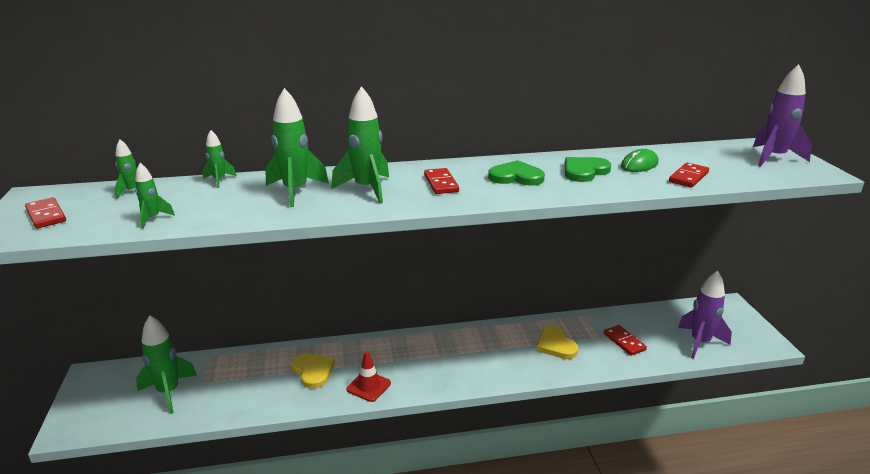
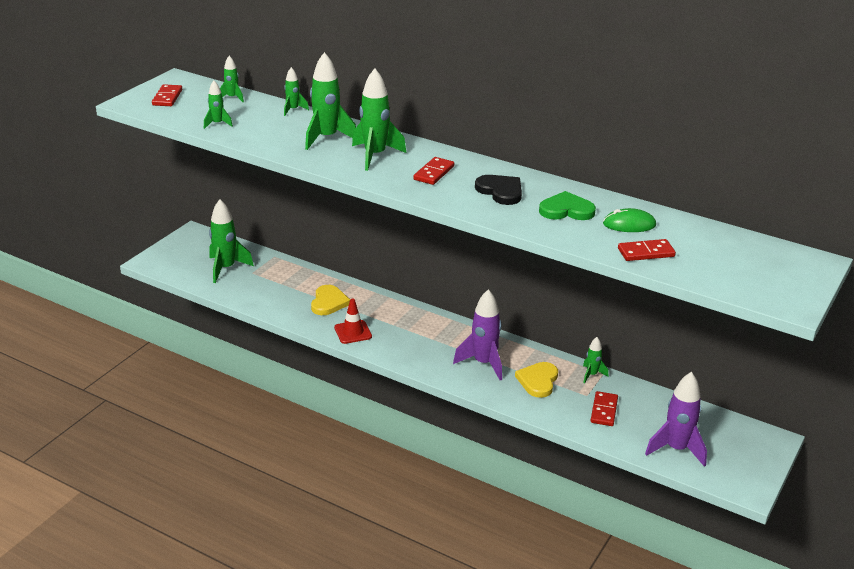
camera: 40 degrees right, 5 degrees up
(516, 177) = (500, 191): green heart -> black heart
(579, 320) = (592, 375): none -> green rocket
(773, 158) = (780, 273): purple rocket -> purple rocket (483, 363)

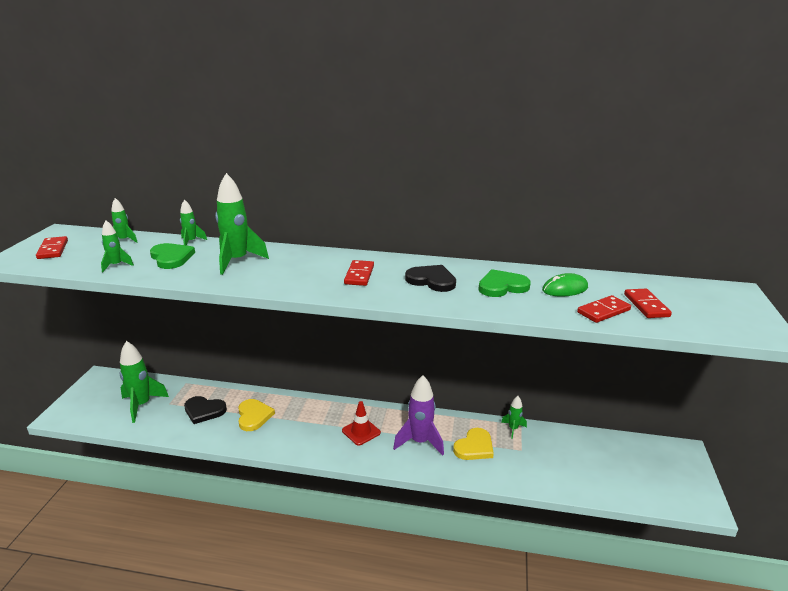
camera: 20 degrees left, 5 degrees down
(268, 124) = (171, 258): none -> green heart
(283, 287) = (204, 411): none -> black heart
(353, 332) = (288, 441): red traffic cone -> red traffic cone (361, 432)
(375, 156) = (293, 269): green rocket -> none
(538, 381) = (474, 447): yellow heart -> yellow heart turned 135 degrees counterclockwise
(604, 410) = (544, 461): red domino -> red domino (646, 305)
(676, 449) = (624, 483): purple rocket -> none

